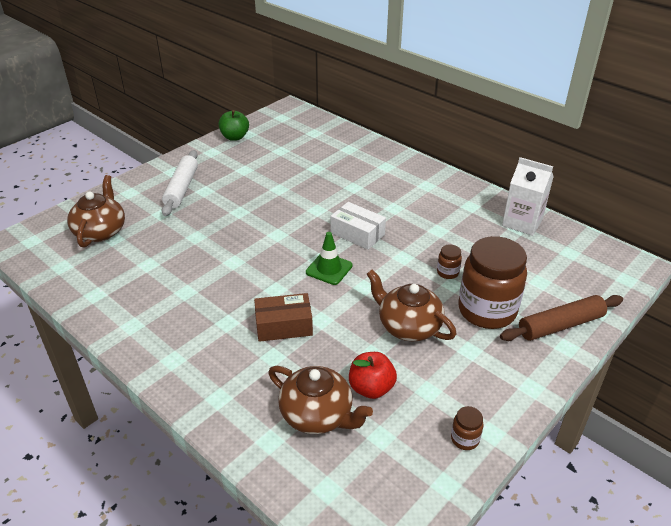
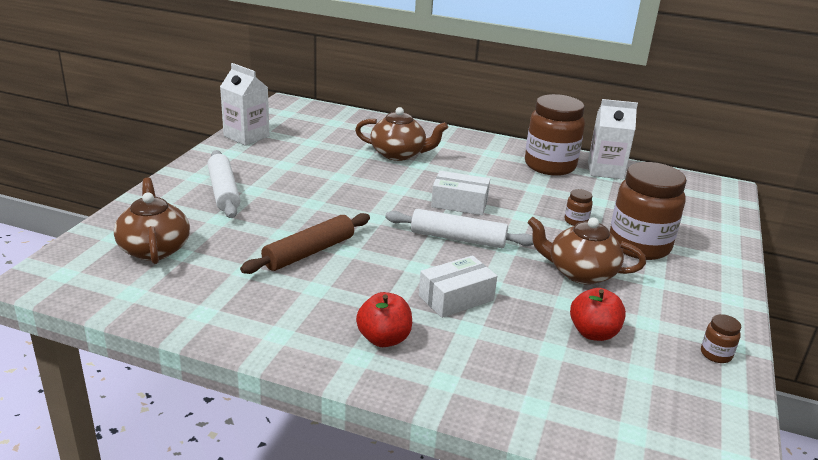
camera: 25 degrees left, 10 degrees down
(201, 349) = (384, 339): none -> red apple
(235, 137) = (246, 136): green apple -> white carton
(284, 326) = (456, 298): brown box -> white box
(317, 415) = (563, 369): brown teapot -> brown teapot (399, 154)
(329, 269) = (458, 238): green traffic cone -> white rolling pin
(471, 208) = (550, 166): none -> brown jar
(560, 325) = (711, 245): brown rolling pin -> brown rolling pin (309, 252)

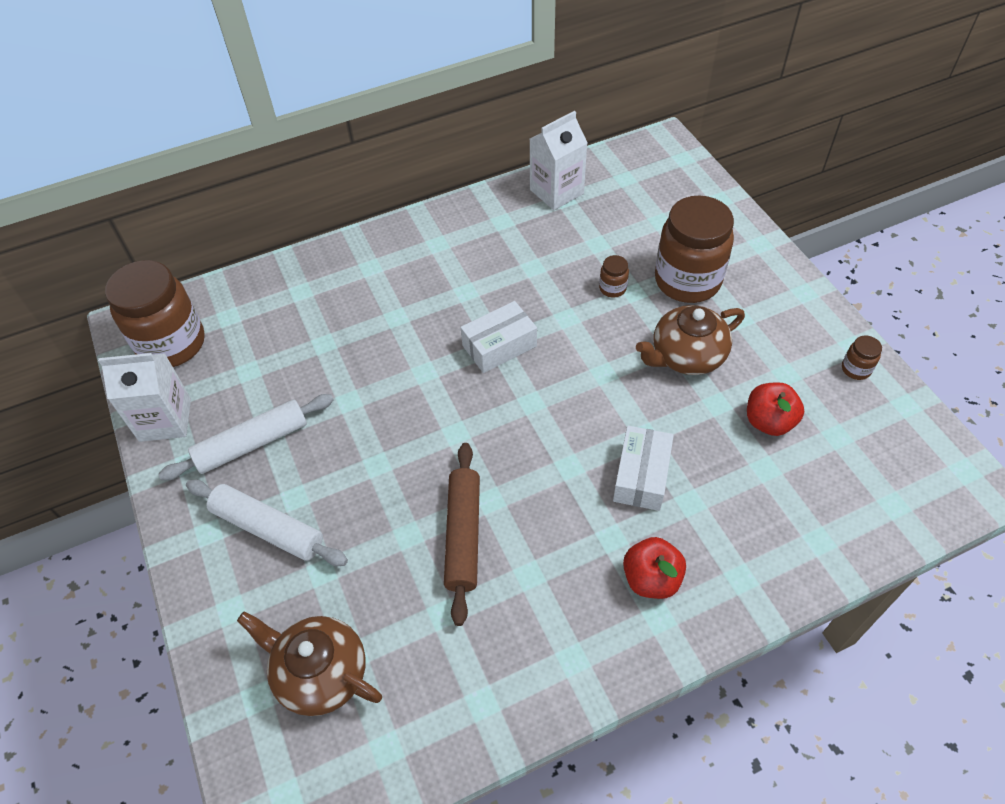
camera: 40 degrees left, 25 degrees up
(399, 154) = (358, 316): brown teapot -> none
(458, 238) = (555, 397): white rolling pin -> white rolling pin (252, 444)
(550, 166) = (507, 222): brown jar -> brown jar (172, 344)

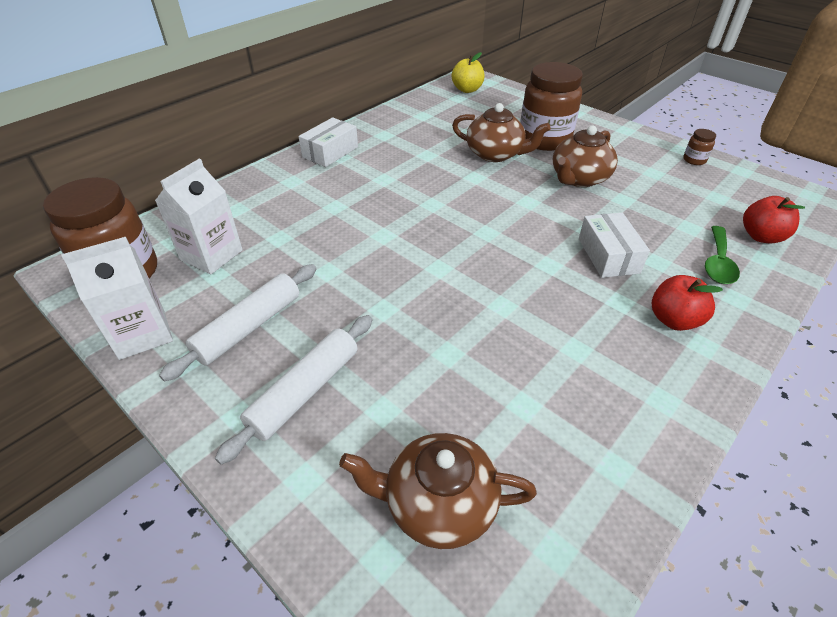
camera: 25 degrees left, 10 degrees down
(268, 528) = (304, 391): white rolling pin -> white rolling pin turned 60 degrees counterclockwise
(463, 535) = (498, 338): brown rolling pin -> none
(499, 346) = (435, 204): white box -> white box (330, 152)
(556, 192) = (414, 112): white carton -> white carton (211, 255)
(612, 288) = (495, 154): brown jar -> brown teapot
(646, 166) = (467, 90): none -> yellow apple
(758, 527) = (718, 263): none -> green spoon
(768, 421) = (667, 200): red apple -> red apple (761, 236)

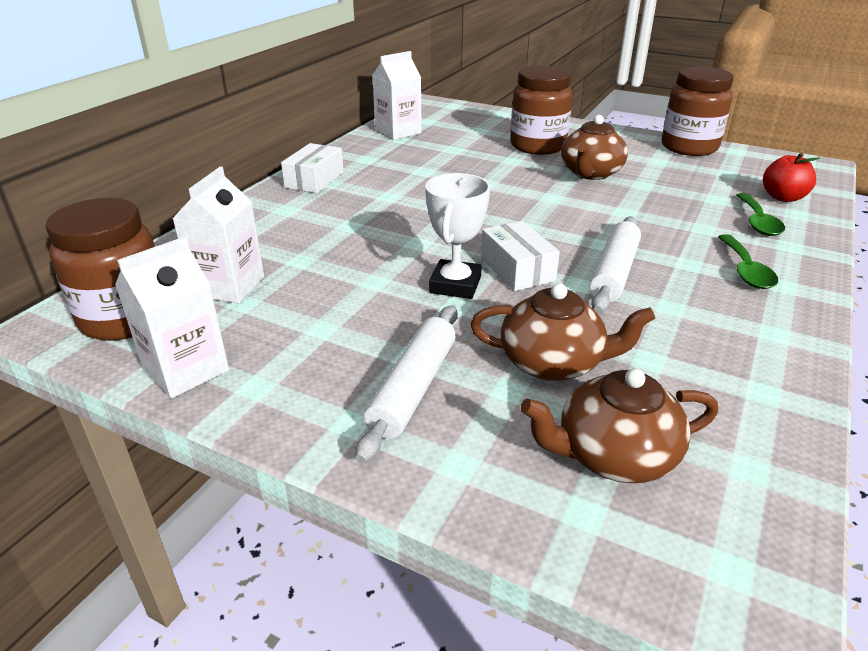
camera: 15 degrees left, 10 degrees down
(249, 327) = (314, 343): white rolling pin -> white rolling pin (614, 273)
(393, 287) = (455, 285): none -> white trophy
(426, 107) = (398, 132): none -> white carton
(467, 90) = (433, 113): yellow apple -> none
(495, 154) = (495, 163): brown teapot -> brown teapot (553, 363)
(608, 255) = (655, 230): white box -> white box (517, 269)
(674, 320) = (745, 270): red apple -> green spoon
(694, 160) = (689, 147): brown jar -> brown jar, size x2.45

